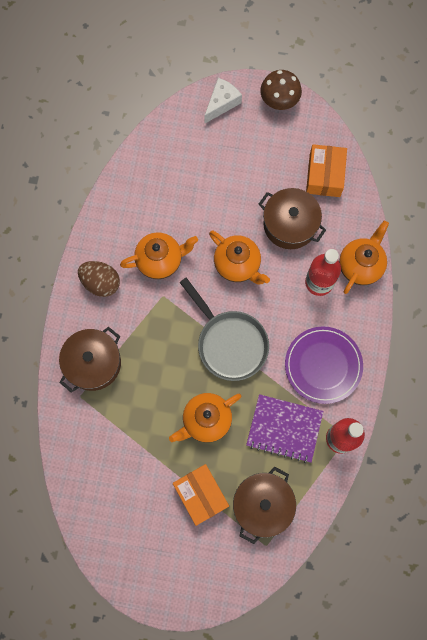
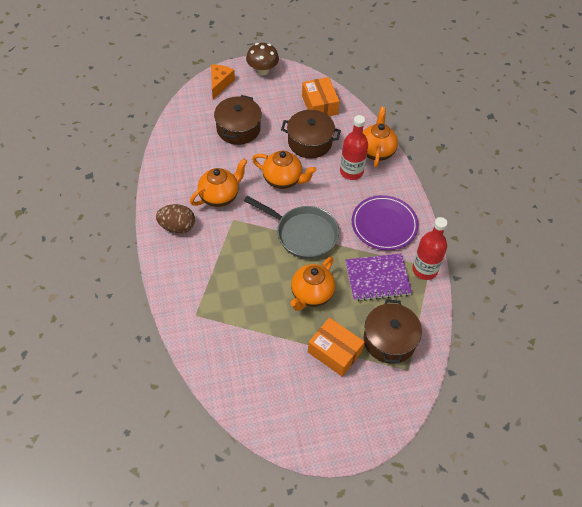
camera: 25 degrees left, 20 degrees down
(93, 363) = (196, 286): brown pot -> brown pot (238, 129)
(222, 103) = (220, 84): white cheese -> orange cheese

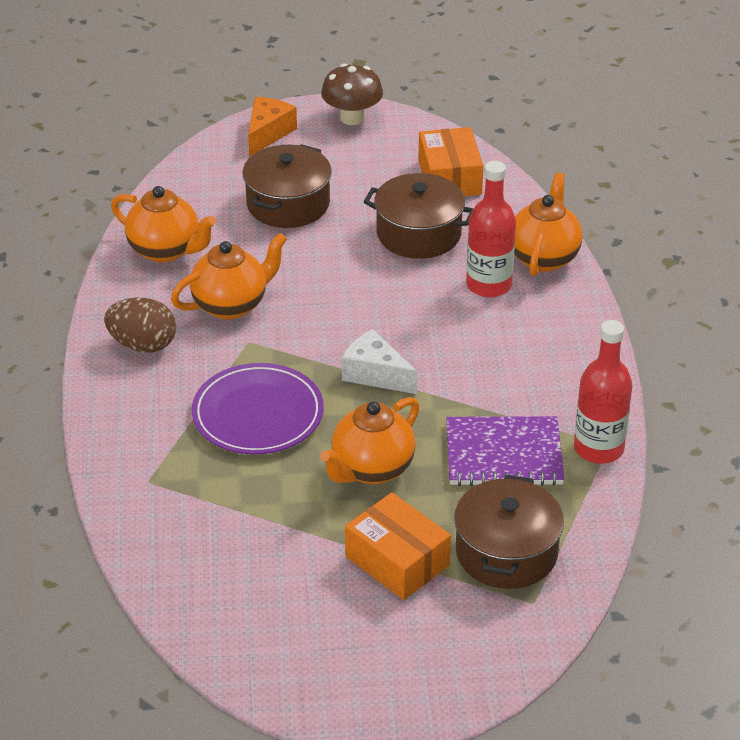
camera: 10 degrees right, 15 degrees down
(283, 180) = (355, 288): orange teapot -> orange teapot (166, 250)
(303, 234) = (375, 374): grey pan -> white cheese
(384, 224) = (534, 372): purple plate -> purple plate (258, 414)

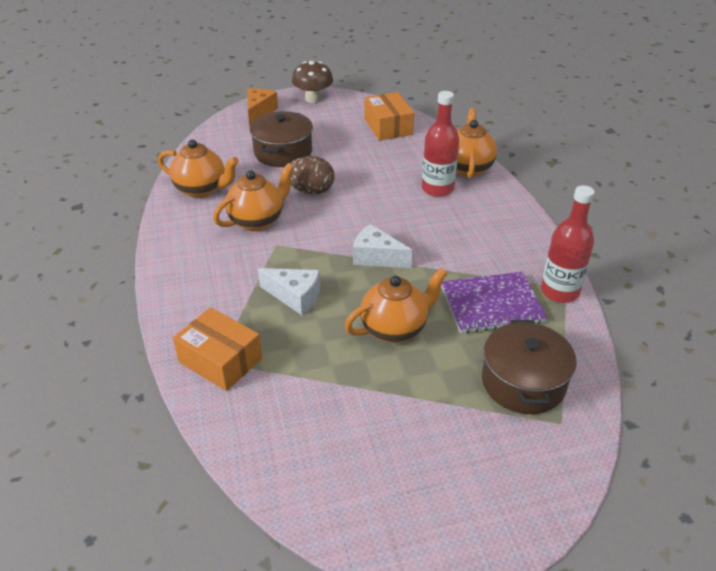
camera: 10 degrees left, 0 degrees up
(143, 345) = (195, 256): brown egg -> brown egg (310, 191)
(258, 414) = (295, 297): purple plate -> white cheese
(371, 469) = (395, 329): orange teapot -> orange teapot turned 150 degrees counterclockwise
(397, 561) = (438, 402): orange box -> orange box (220, 360)
(418, 233) = (378, 162): brown pot -> none

